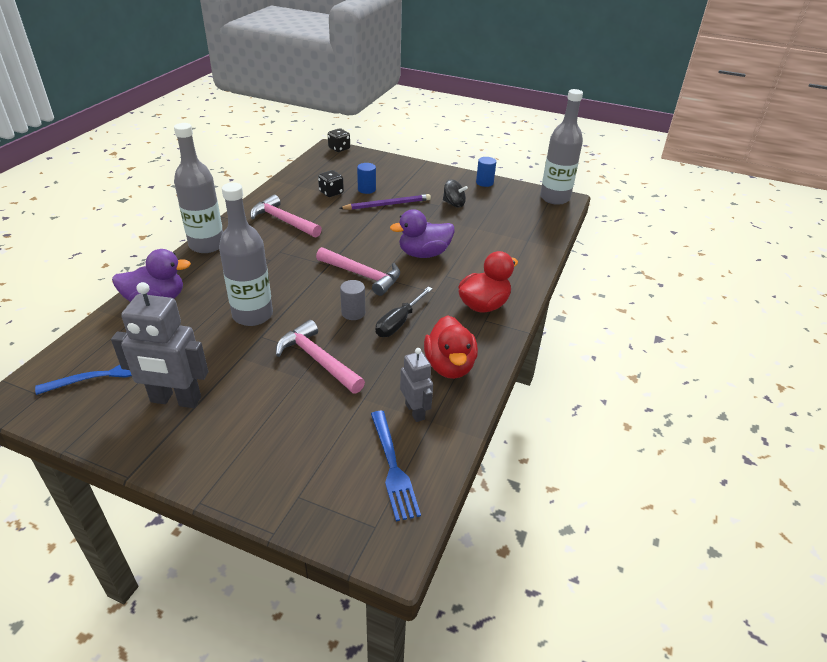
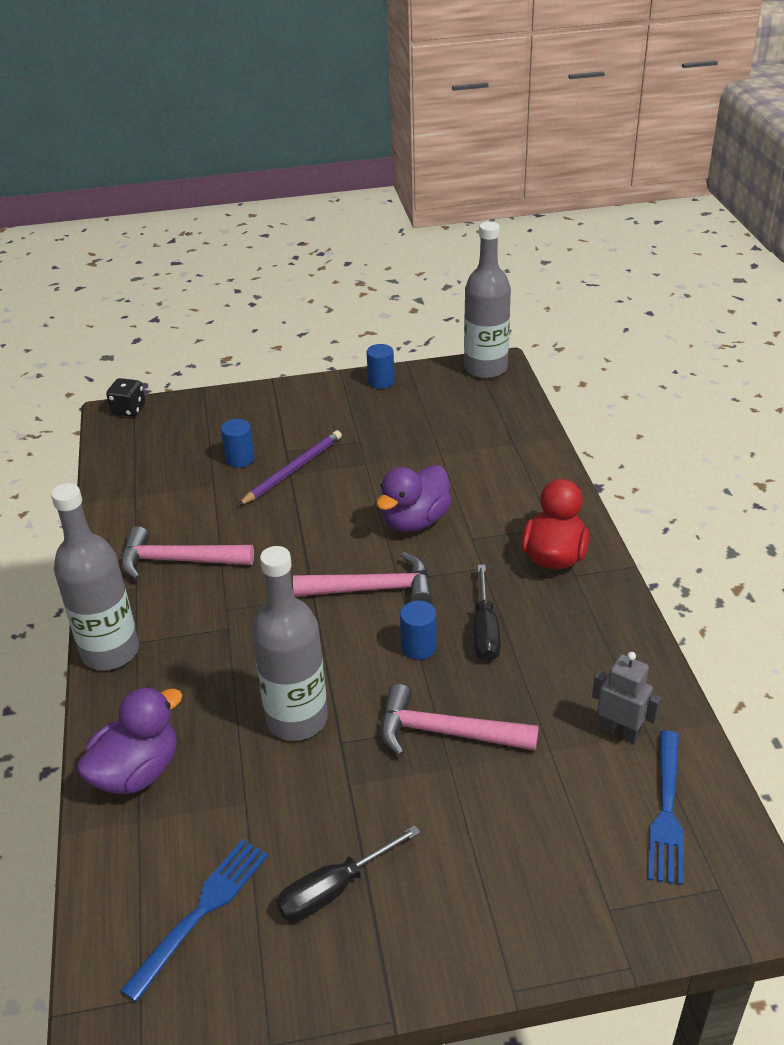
camera: 30 degrees left, 0 degrees up
(175, 400) = (334, 889): grey robot -> black screwdriver
(331, 193) = (196, 486): black dice -> none
(353, 313) = (418, 647): grey cylinder -> blue cylinder
(393, 467) = (666, 811): blue fork -> blue fork turned 60 degrees clockwise
(449, 366) = (597, 655): red duck -> none
(454, 204) = (375, 430): black spinning top -> none

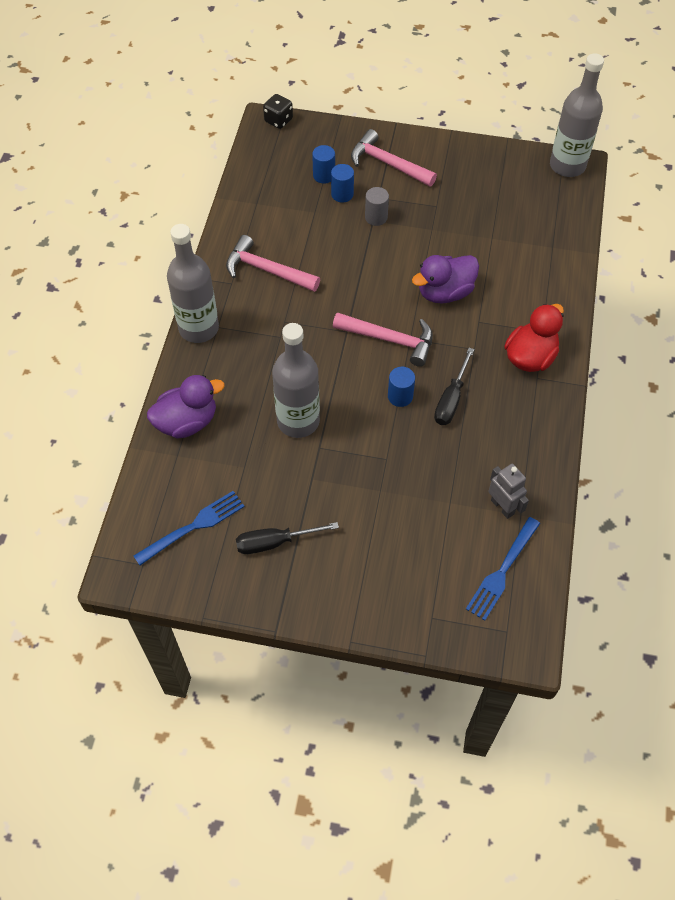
camera: 20 degrees right, 20 degrees up
(292, 470) = (376, 217): purple pencil -> grey cylinder
(381, 382) = (478, 153): blue cylinder -> blue cylinder (324, 175)
(446, 732) = (389, 465): pink hammer -> pink hammer (388, 164)

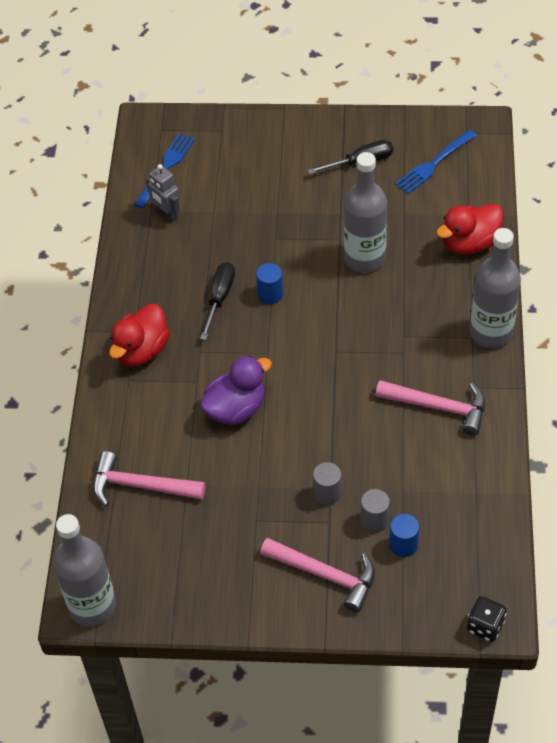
camera: 175 degrees right, 5 degrees down
(187, 422) = (470, 243): purple duck -> red duck
(342, 194) = (374, 520): blue cylinder -> grey cylinder
(389, 340) = (289, 348): pink hammer -> pink hammer (141, 486)

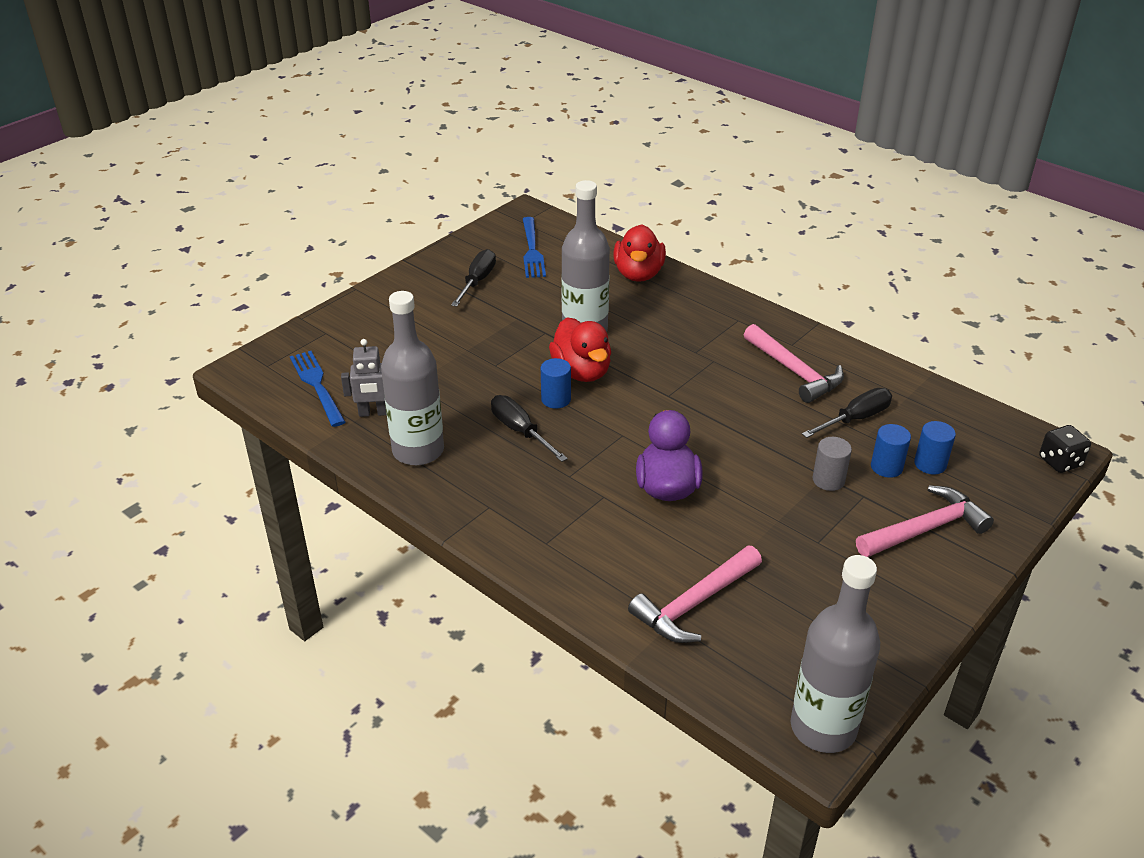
camera: 55 degrees left, 15 degrees down
(141, 350) = (520, 514): red duck -> red duck (582, 372)
(374, 520) = (886, 467): grey cylinder -> blue cylinder
(415, 473) = (855, 419): none -> black screwdriver
(438, 407) = (794, 371): pink hammer -> pink hammer turned 90 degrees clockwise
(491, 332) = (744, 309): grey bottle -> grey bottle (418, 451)

